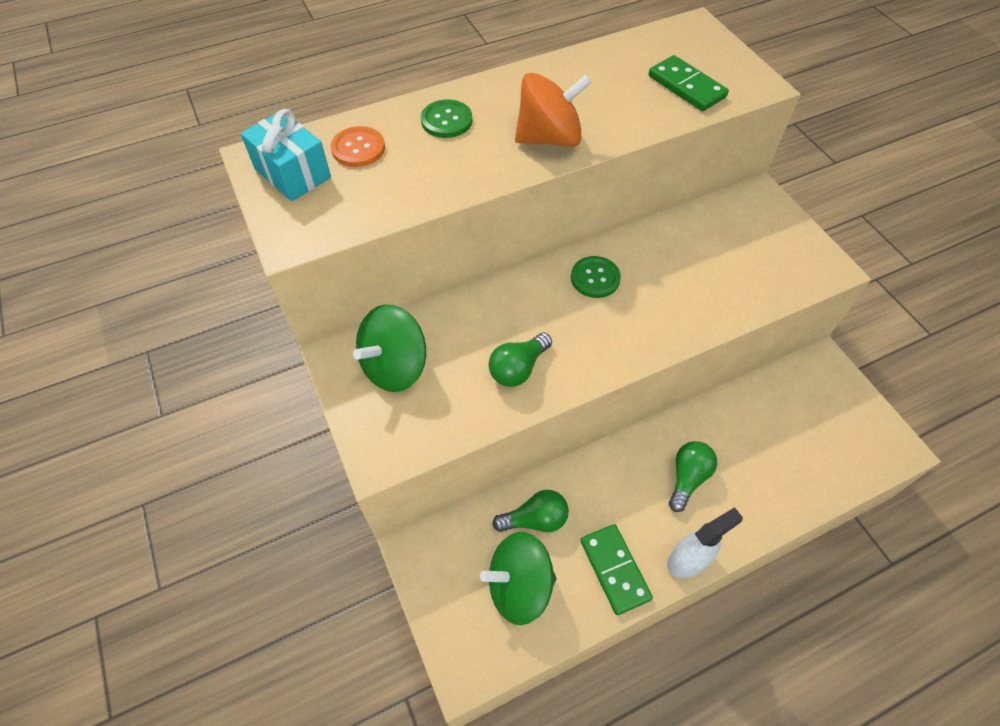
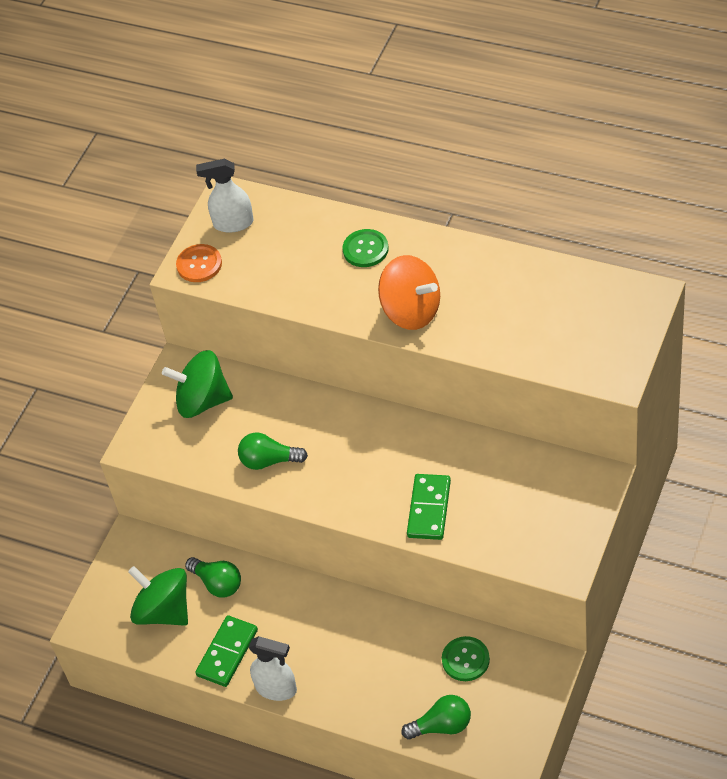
camera: 55 degrees right, 5 degrees down
(292, 173) = (233, 223): turquoise gift -> white spray bottle
(358, 148) = (289, 232): orange button -> orange button (199, 264)
(595, 278) = (392, 442): green button -> green button (465, 660)
(686, 87) = (560, 340): green domino -> green domino (429, 509)
(687, 478) = (341, 645): green light bulb -> green light bulb (442, 726)

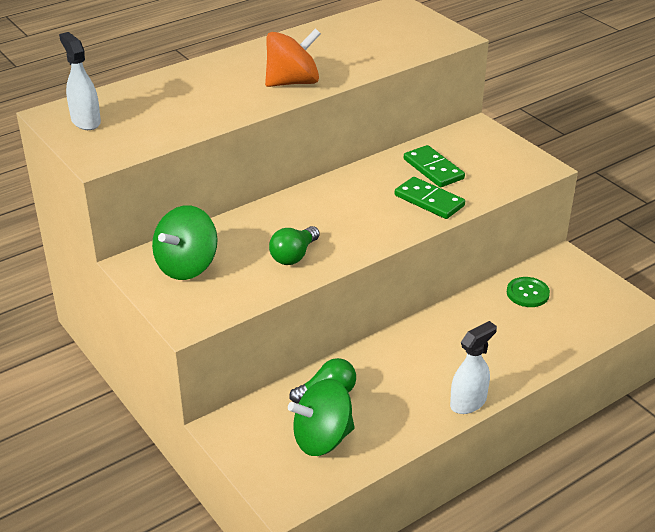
camera: 65 degrees left, 15 degrees down
(199, 264) = (102, 150): orange button -> none
(227, 653) = (405, 417): green domino -> green domino (433, 169)
(233, 223) = (85, 121): white spray bottle -> white spray bottle turned 120 degrees clockwise
(365, 249) = (205, 79): green button -> none
(442, 726) = (578, 329): green light bulb -> none

